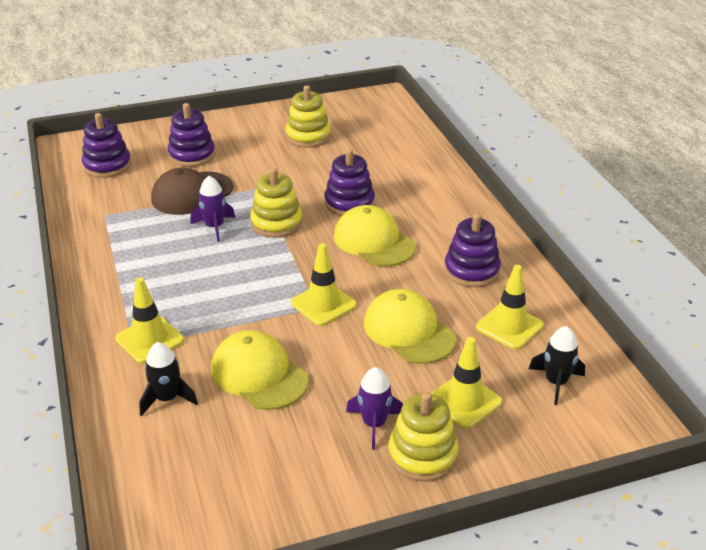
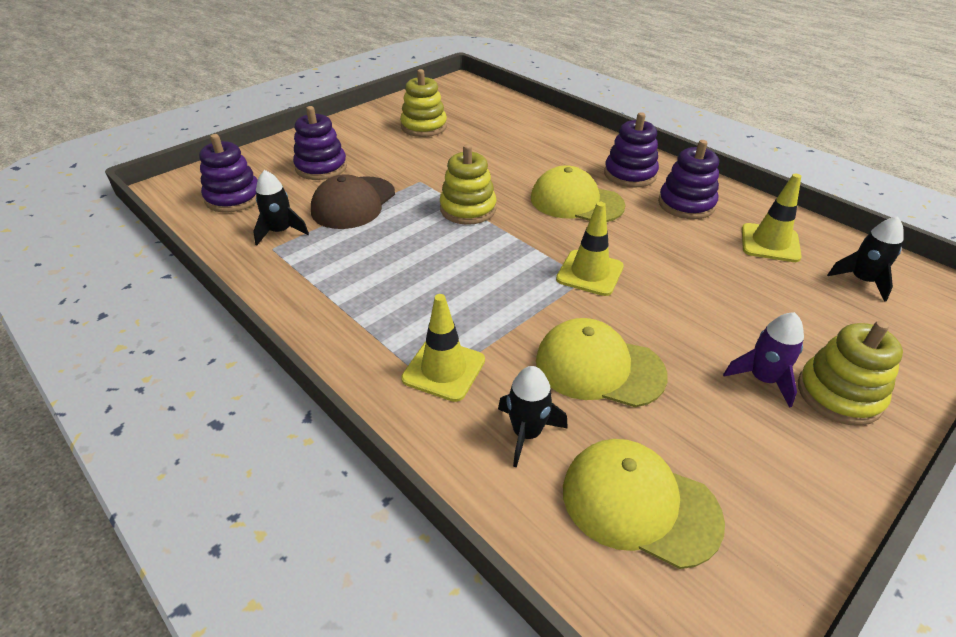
camera: 25 degrees left, 5 degrees up
(120, 203) = (280, 232): none -> black rocket
(214, 227) = (408, 229): purple rocket -> none
(349, 203) = (519, 174): purple stacking toy -> purple stacking toy (630, 174)
(409, 331) = (693, 274): yellow cap -> yellow cap (639, 504)
(464, 401) = (812, 325): yellow traffic cone -> none

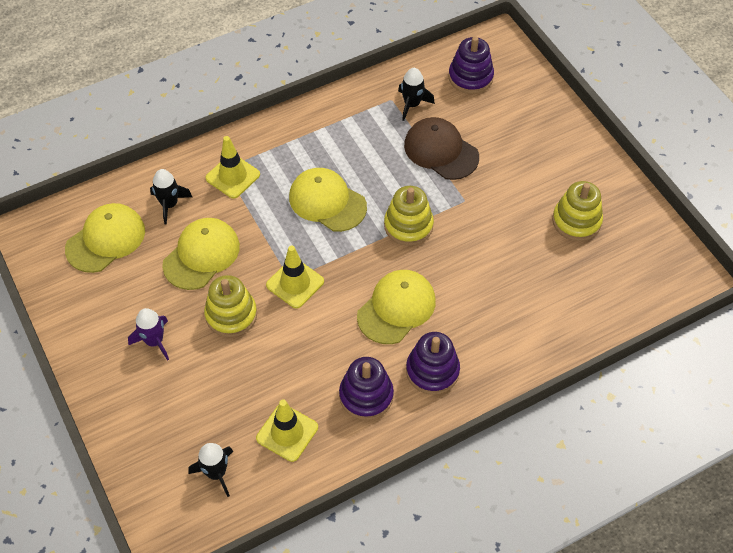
camera: 105 degrees right, 15 degrees up
(321, 167) = (508, 134): purple stacking toy -> none
(457, 270) = (327, 202): none -> yellow cap
(839, 394) = (125, 378): yellow stacking toy -> yellow stacking toy (231, 315)

